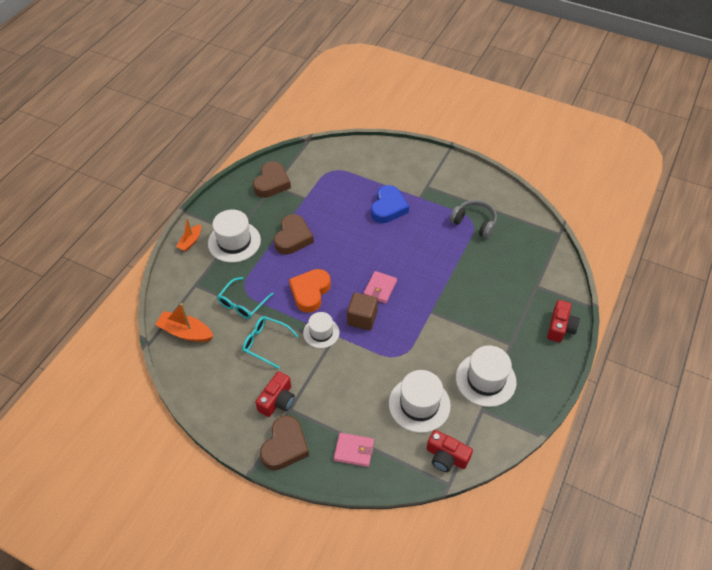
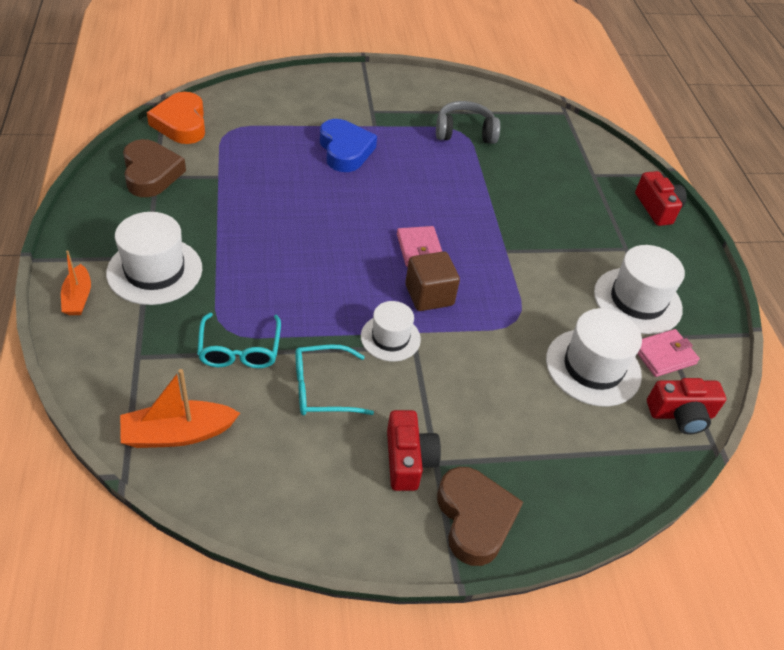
camera: 40 degrees left, 5 degrees down
(293, 238) = (243, 232): brown heart -> none
(310, 292) = (329, 292): orange heart -> orange heart (181, 123)
(354, 451) = (570, 470): pink wallet -> pink wallet (664, 355)

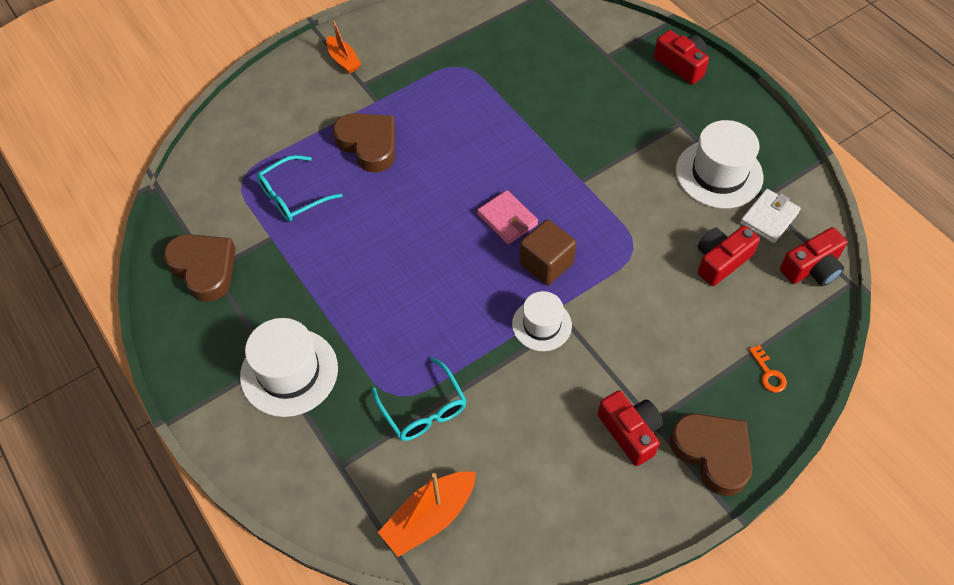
camera: 20 degrees left, 10 degrees up
(78, 297) = (241, 438): orange boat -> orange boat (343, 60)
(181, 123) = (189, 195): orange heart -> none
(322, 389) = (518, 407): turquoise glasses -> turquoise glasses (292, 196)
(345, 150) = (369, 144): blue heart -> brown heart
(464, 132) = (464, 65): grey headphones -> none
(577, 479) = (768, 373): none -> orange key
(593, 367) = (721, 261): white hat -> red camera
(664, 355) = (769, 218): pink wallet -> white wallet

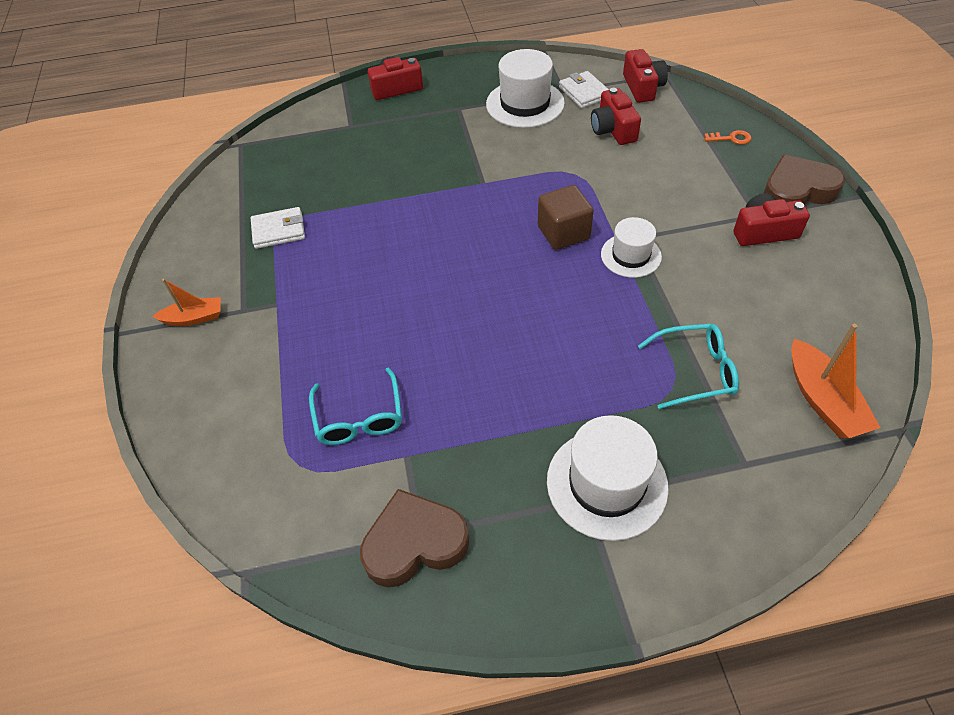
camera: 65 degrees left, 5 degrees down
(369, 144) = (332, 327): brown heart -> none
(453, 66) = (279, 231): none -> white wallet
(507, 219) = (498, 245): pink wallet -> none

